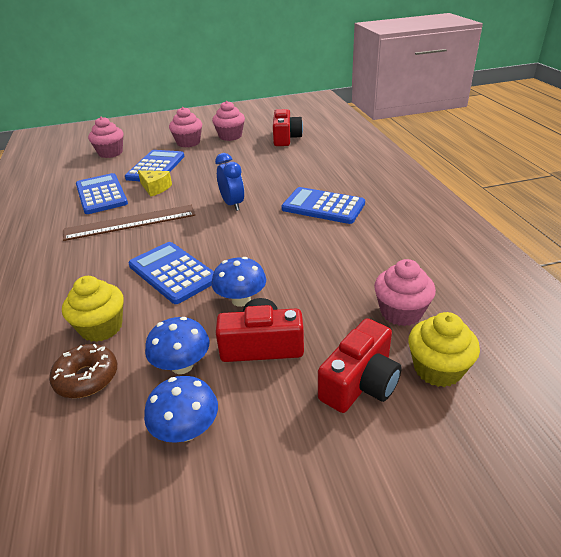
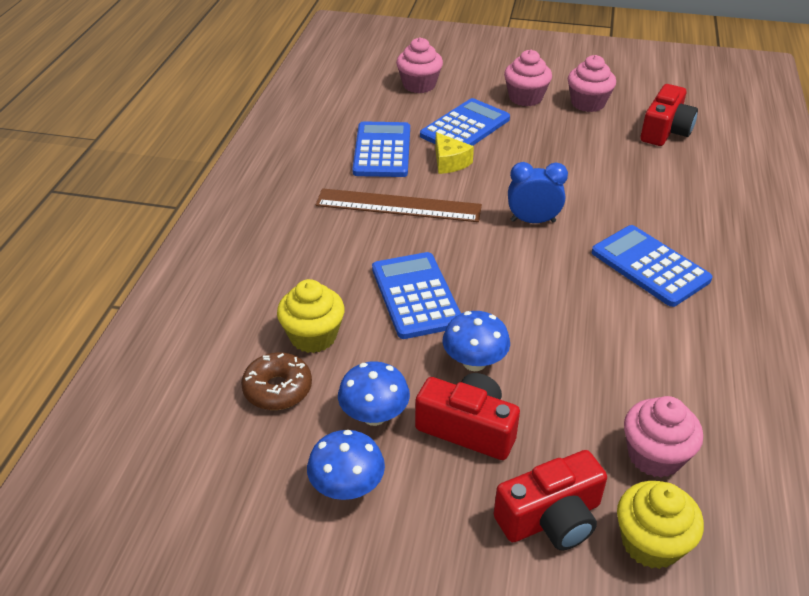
camera: 25 degrees right, 5 degrees up
(232, 204) = (533, 221): blue clock -> blue clock turned 90 degrees counterclockwise

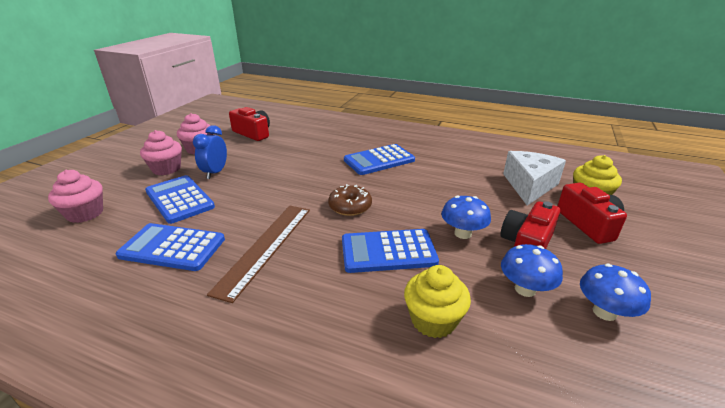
camera: 80 degrees left, 10 degrees down
(278, 389) = (506, 352): brown donut -> brown donut (350, 206)
(449, 162) = (222, 213): yellow cheese -> none
(533, 221) = (319, 189): blue clock -> blue clock (215, 173)
(654, 456) = (529, 186): pink cupcake -> white cheese

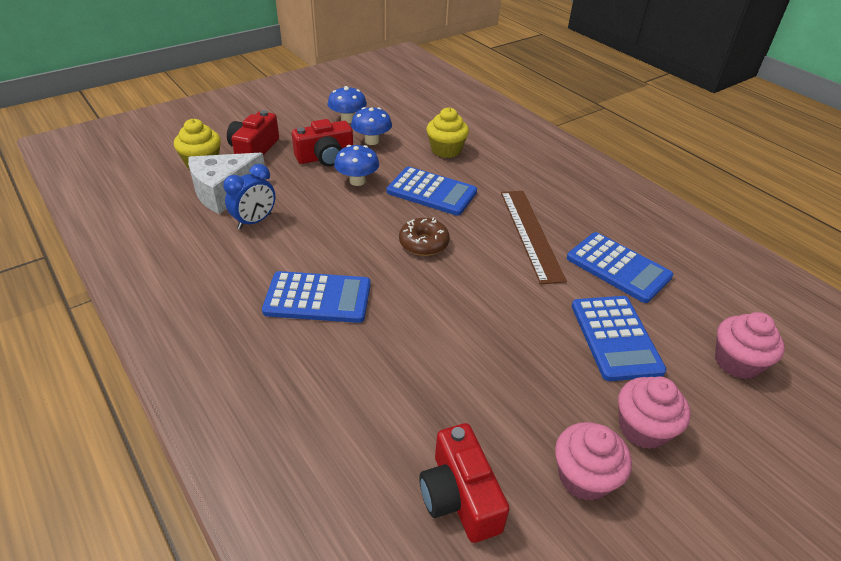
camera: 150 degrees left, 10 degrees up
(215, 173) = (562, 378): blue clock -> blue clock (254, 221)
(265, 247) = (530, 234): brown ruler -> brown ruler turned 60 degrees counterclockwise

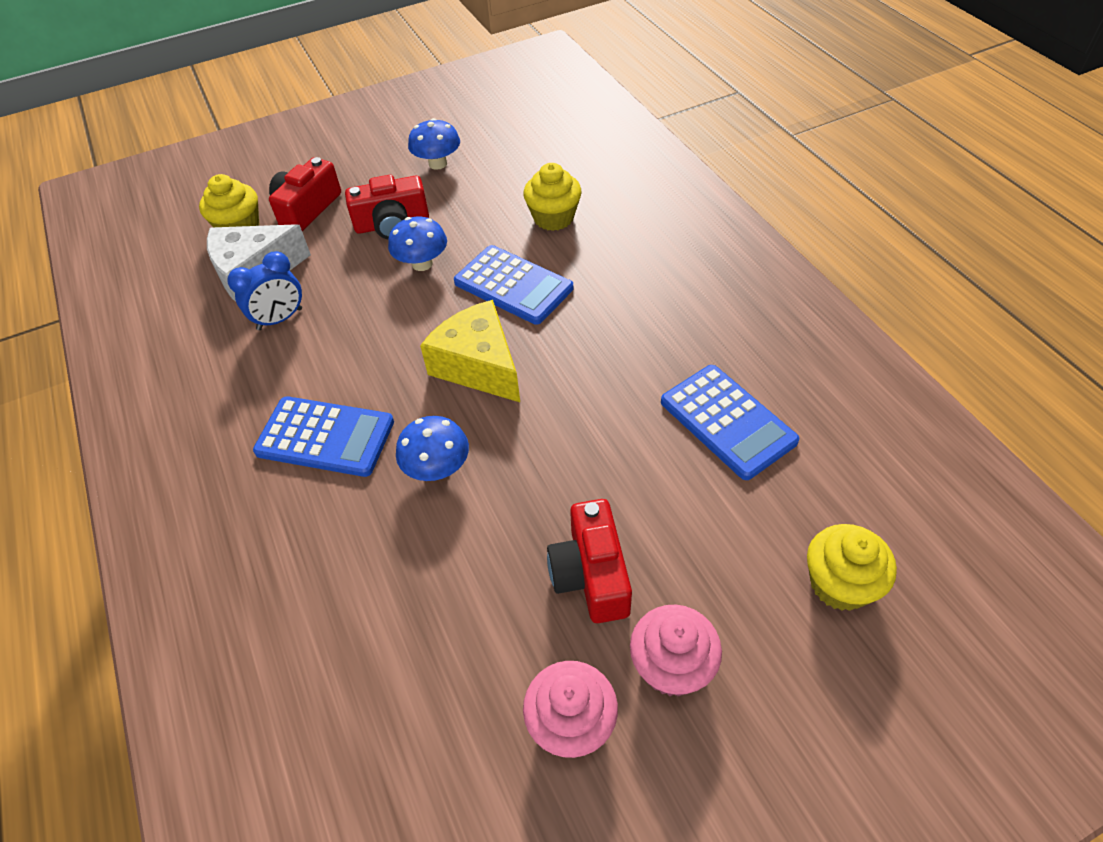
camera: 15 degrees right, 10 degrees up
(371, 141) = (459, 200): blue mushroom -> blue mushroom (437, 468)
(423, 243) = (478, 365): brown donut -> yellow cheese
(460, 496) = (413, 727): red camera -> red camera (591, 574)
(530, 234) = (624, 360): brown ruler -> none
(615, 338) = (684, 529): blue calculator -> none
(737, 362) = (839, 584): pink cupcake -> yellow cupcake

